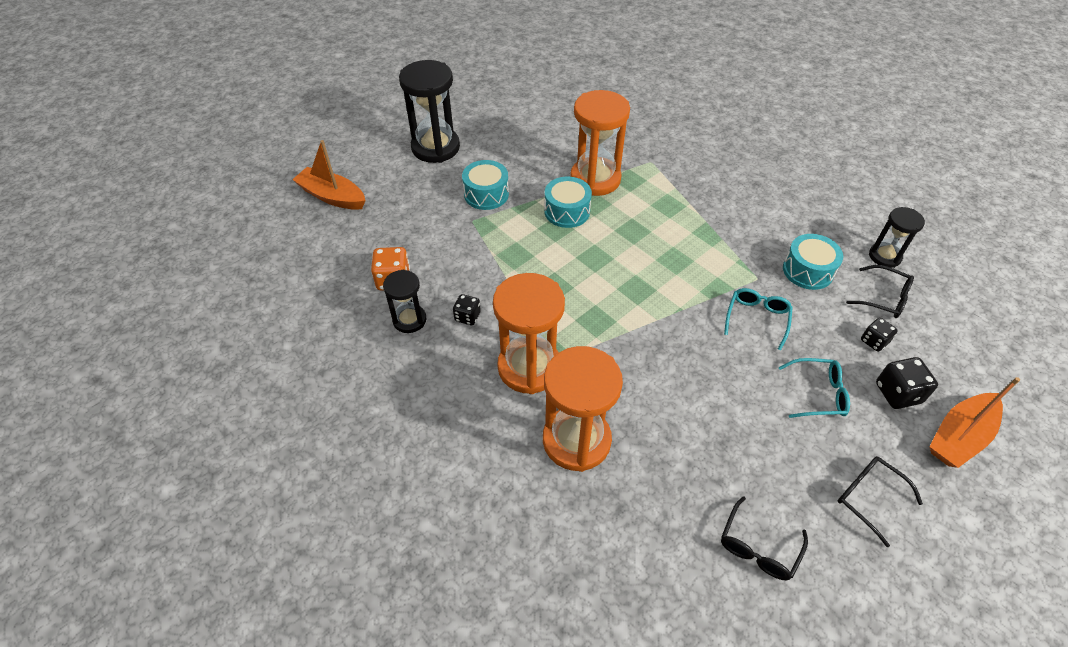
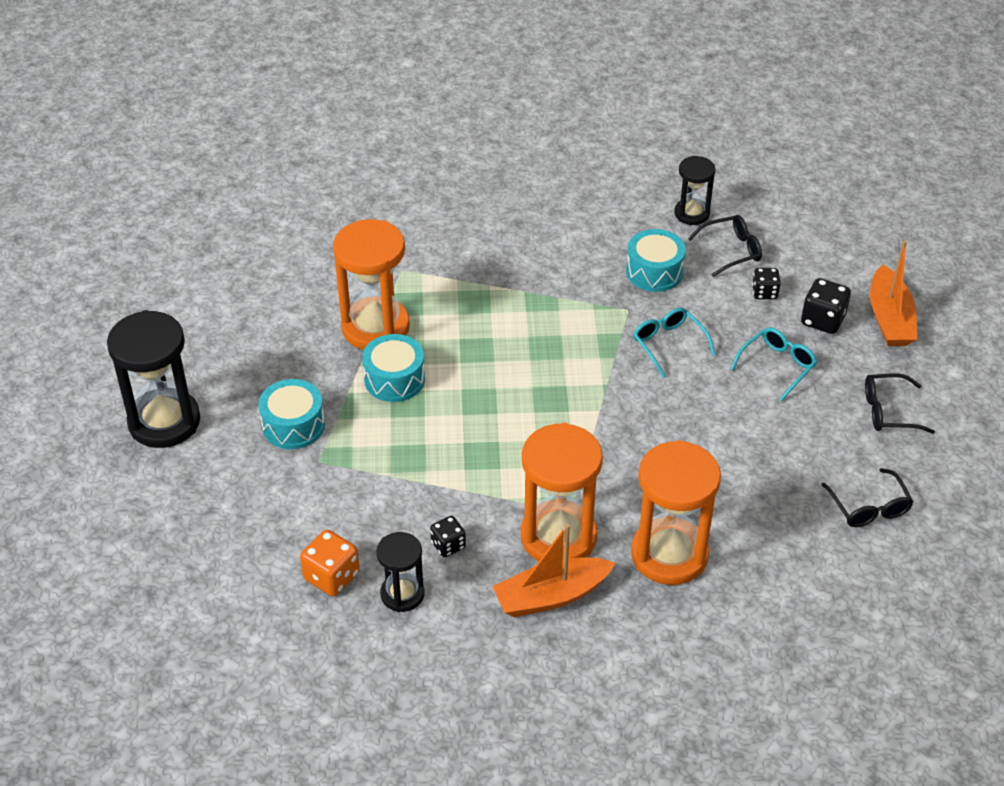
camera: 50 degrees left, 5 degrees down
(332, 196) = (134, 560): orange boat -> orange boat (551, 596)

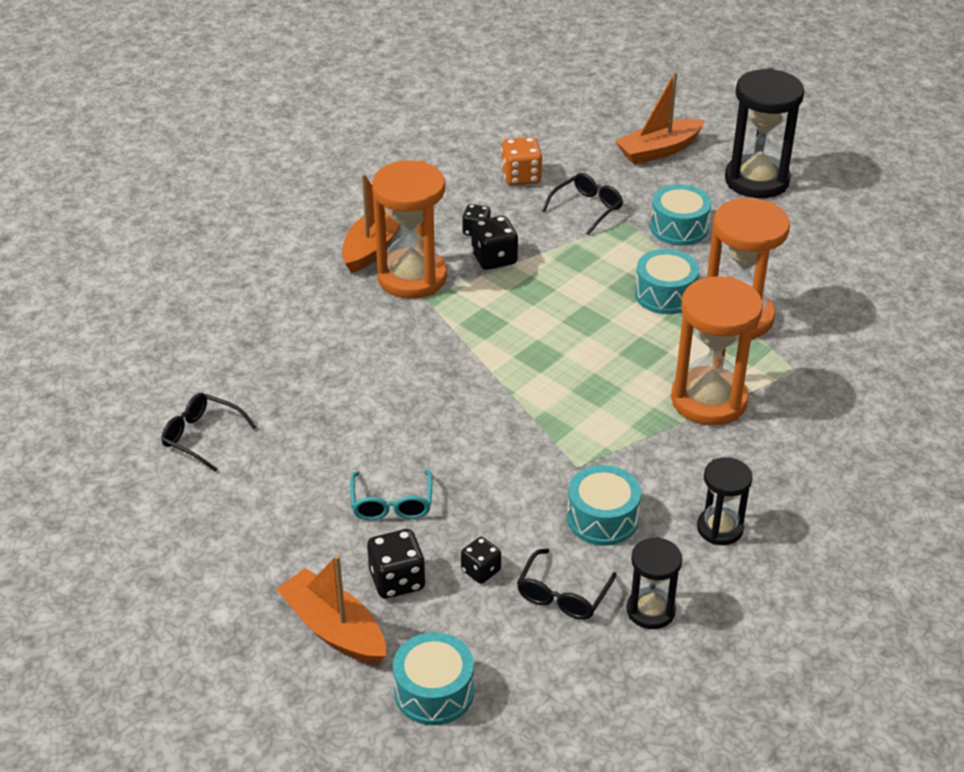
camera: 135 degrees right, 5 degrees down
(180, 512) = (659, 150): none -> orange boat
(402, 594) = (466, 194): black hourglass -> black hourglass (720, 528)
(471, 505) = (494, 258): none -> black dice
(668, 344) = (505, 459): turquoise glasses -> none
(669, 554) = (323, 313): orange hourglass -> orange hourglass (708, 400)
(861, 253) = (434, 692): none -> turquoise drum
(888, 411) = (253, 529): black glasses -> black glasses (587, 208)

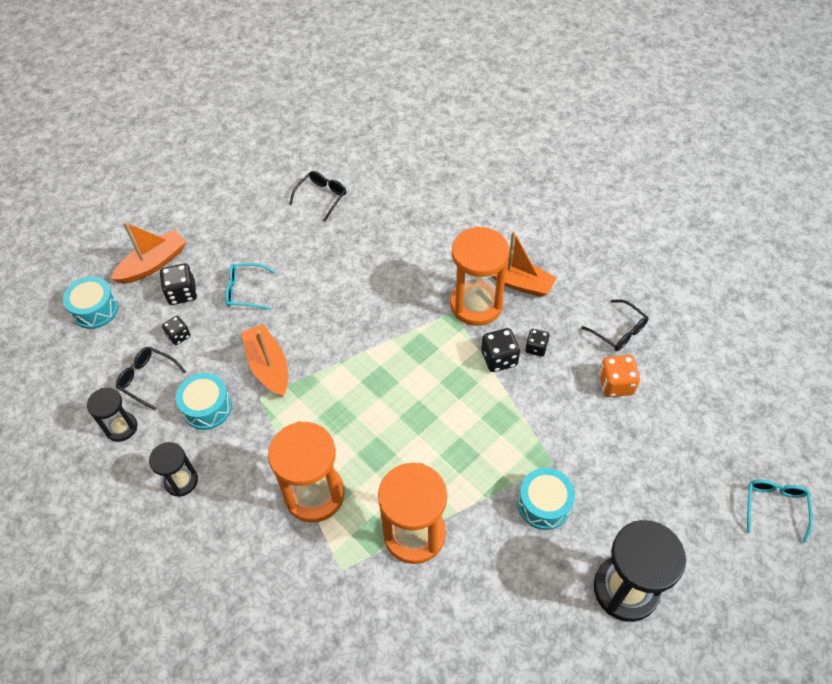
camera: 95 degrees right, 15 degrees up
(587, 208) = (571, 432): black glasses -> black glasses (619, 331)
(648, 94) = (774, 506): none -> turquoise glasses
(659, 150) = (670, 504): orange boat -> orange boat (268, 366)
(665, 294) = (448, 480): turquoise drum -> none

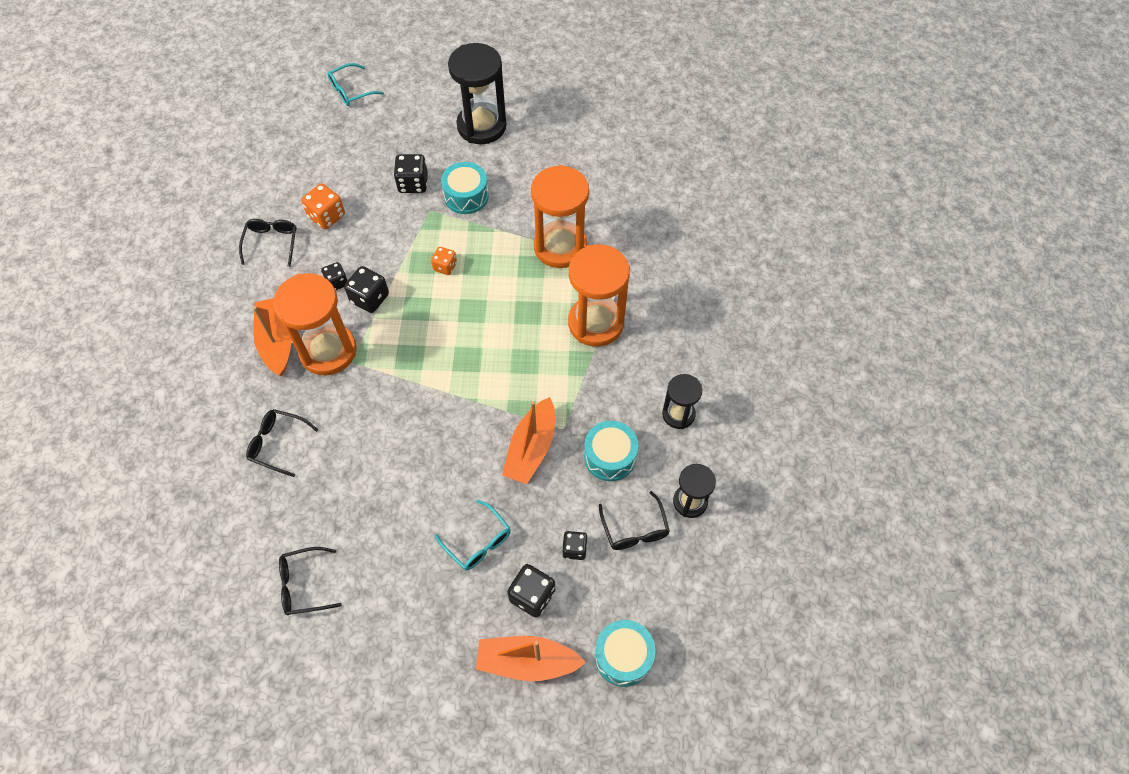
camera: 135 degrees left, 5 degrees up
(430, 236) = (277, 444): none -> black glasses
(480, 430) = (445, 267): none -> orange dice
(598, 472) = (413, 183): none -> black dice

